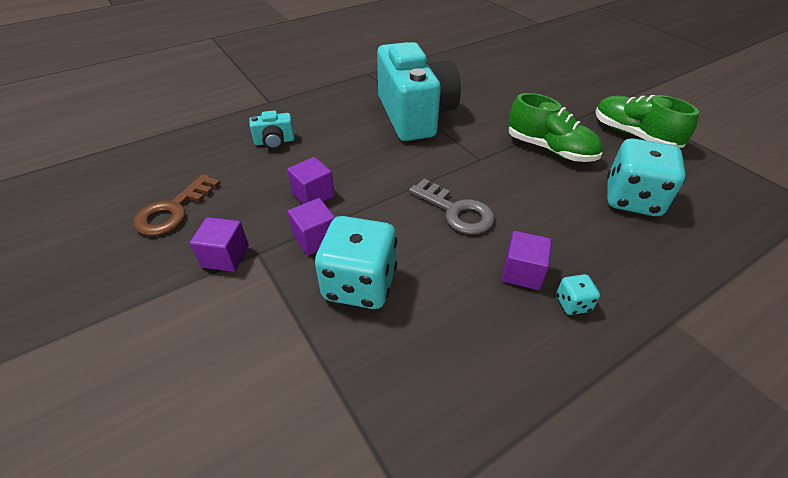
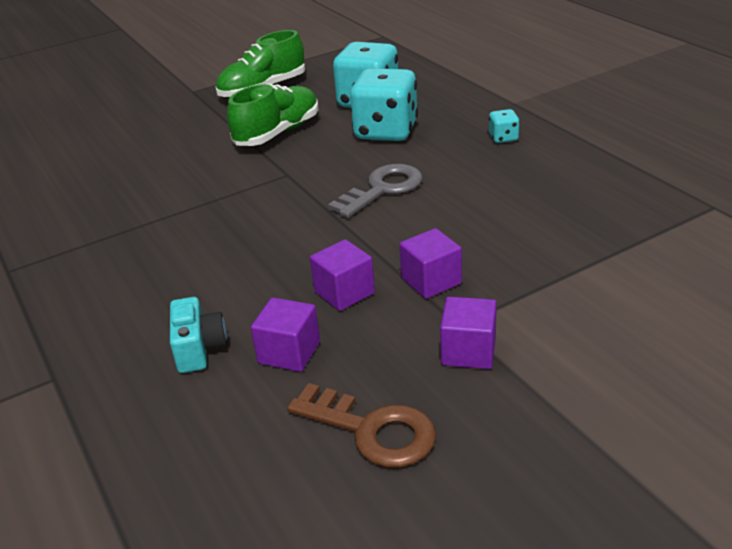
camera: 85 degrees left, 10 degrees down
(359, 284) = (499, 244): turquoise dice -> turquoise dice (386, 131)
(415, 115) = (169, 220): turquoise camera -> none
(522, 272) = (470, 157): purple cube -> purple cube (289, 352)

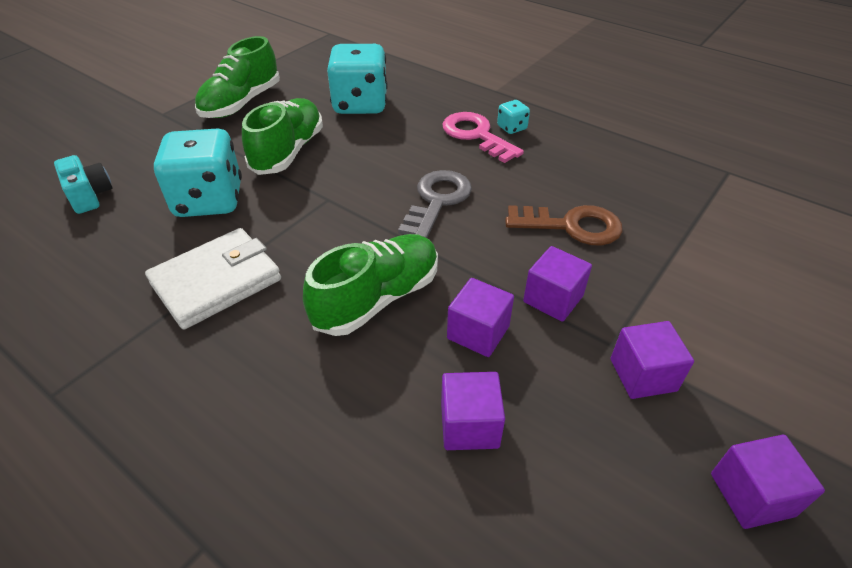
camera: 25 degrees left, 10 degrees up
(160, 220) = (216, 281): none -> white wallet
(199, 349) = (366, 448): turquoise camera -> turquoise camera (89, 196)
(277, 253) = (377, 298): none -> green shoe
(372, 430) = (619, 504): brown key -> brown key (571, 226)
(386, 131) = (398, 135): turquoise dice -> turquoise dice (209, 200)
(462, 140) = (476, 135): none -> pink key
(495, 453) = (751, 494): none -> purple cube

